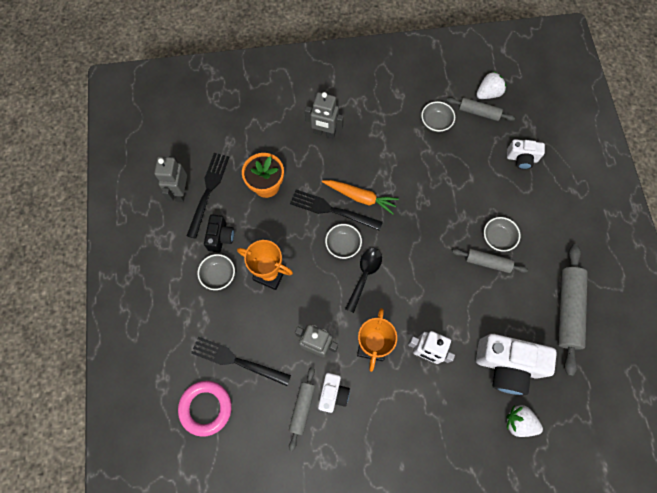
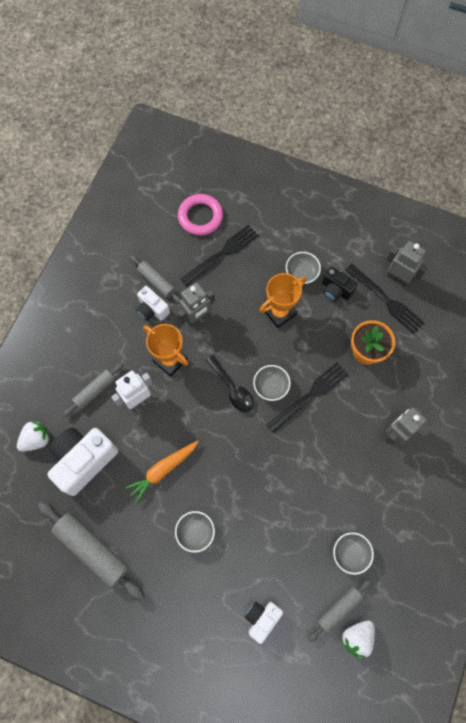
camera: 120 degrees right, 0 degrees up
(360, 197) = (308, 428): orange carrot -> orange carrot (163, 470)
(487, 262) = (179, 505): grey rolling pin -> grey rolling pin (95, 391)
(488, 93) = (357, 637): white strawberry -> white strawberry turned 45 degrees clockwise

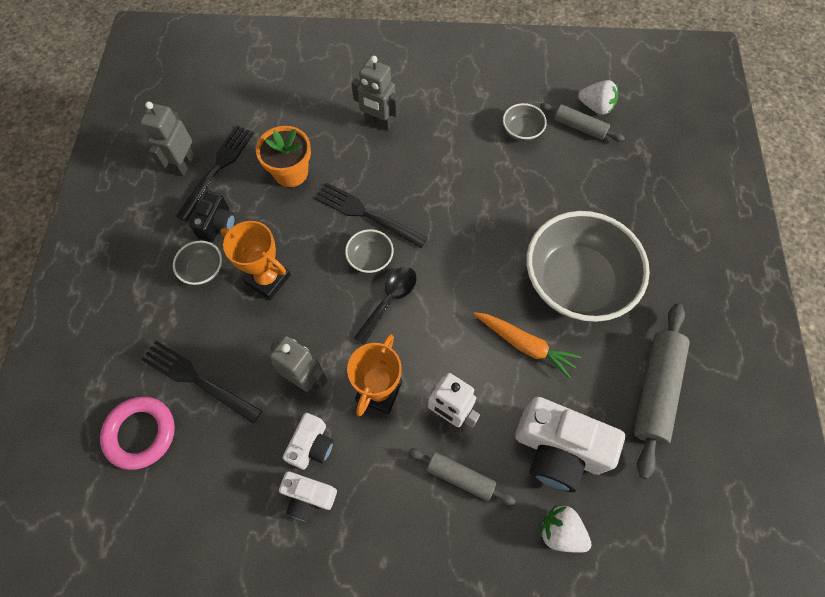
camera: 110 degrees left, 5 degrees down
(156, 282) = (267, 457): grey rolling pin -> none
(195, 532) = (575, 282): grey bowl -> grey bowl, size x2.38
(262, 618) = (625, 190): white camera -> white camera (309, 497)

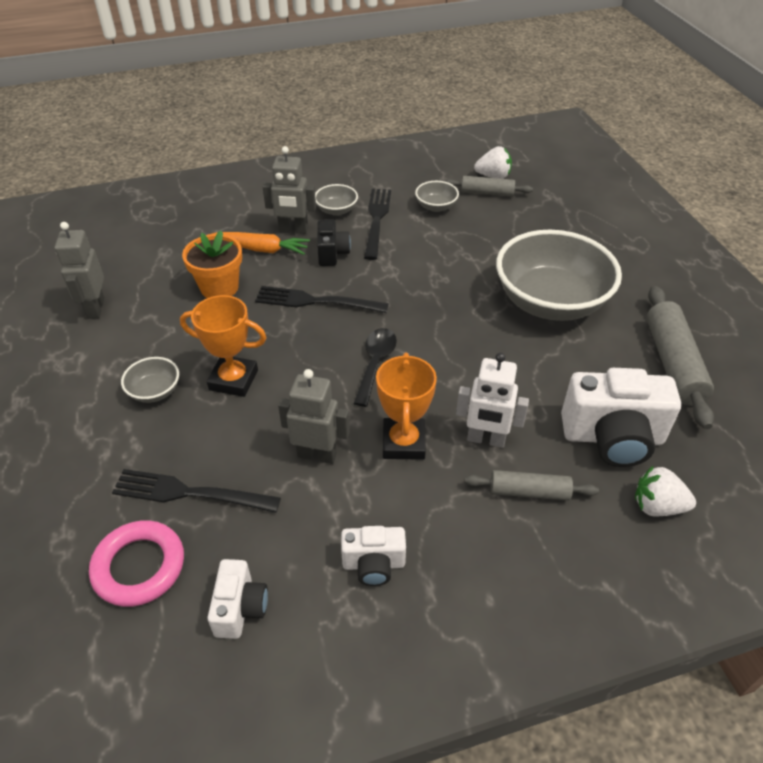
camera: 20 degrees left, 20 degrees down
(218, 168) = (136, 303): black fork -> black fork (376, 220)
(218, 224) = (156, 348): black camera -> black camera (332, 253)
(312, 445) = (353, 514): white camera -> white camera (240, 608)
(370, 258) = (337, 335): grey bowl -> grey bowl (336, 210)
(524, 345) = (530, 362): orange carrot -> orange carrot (260, 249)

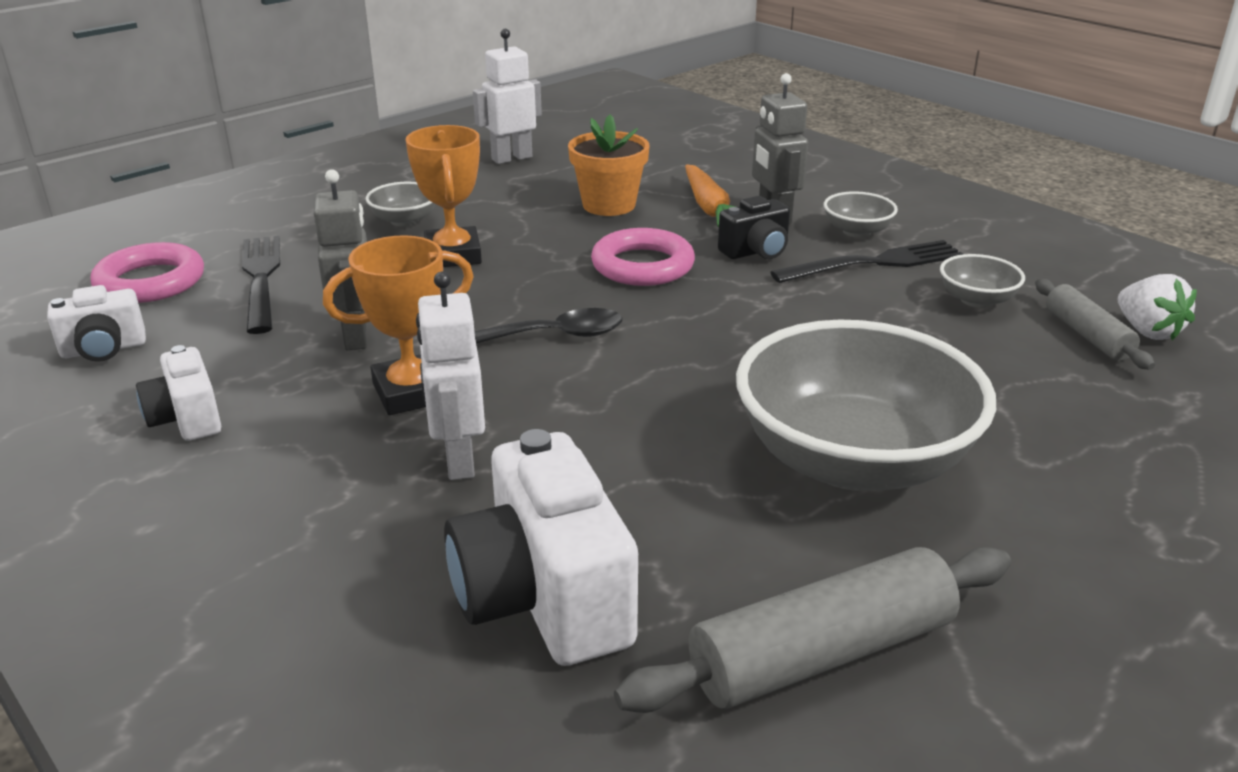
camera: 65 degrees right, 15 degrees down
(95, 308) = (511, 158): grey robot -> white robot
(315, 301) = (642, 266): black fork -> pink ring
(529, 492) = (366, 525): grey rolling pin -> none
(657, 506) = (396, 686): white strawberry -> none

